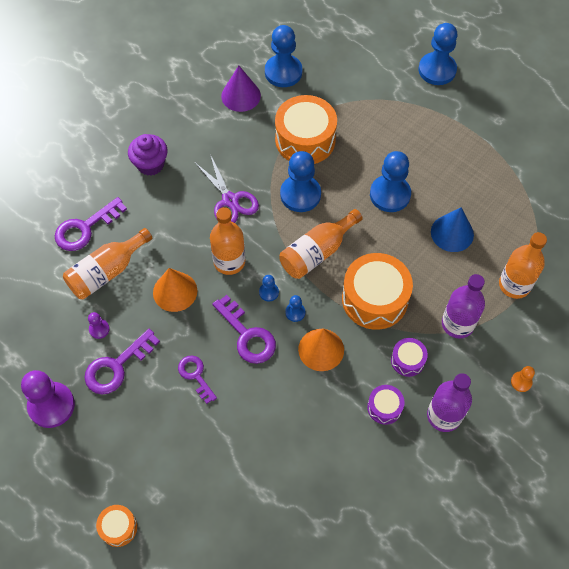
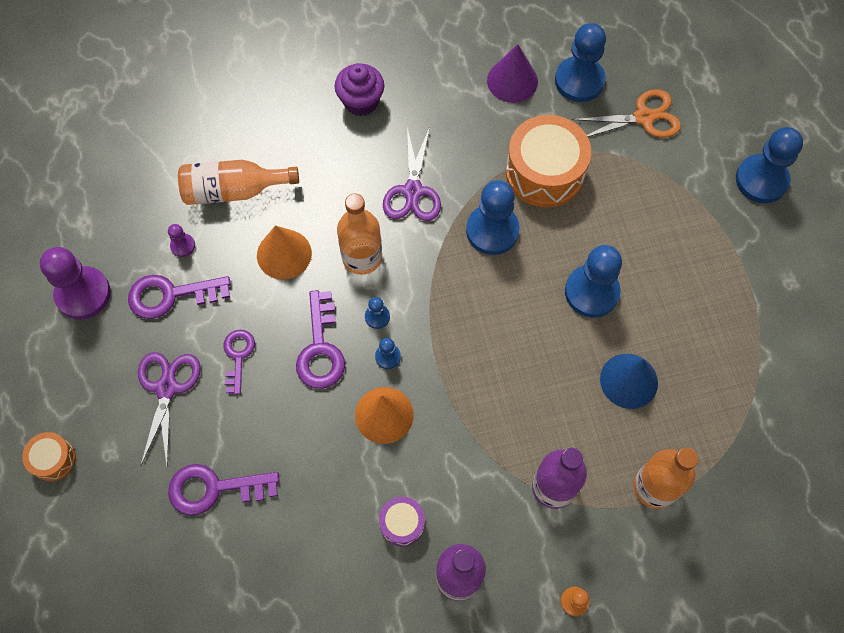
camera: 35 degrees right, 5 degrees up
(85, 228) = (247, 131): purple key -> purple key (215, 488)
(162, 428) = (167, 388): none -> purple scissors
(317, 252) = (461, 306): orange bottle -> none
(340, 72) = (643, 117): none -> orange scissors
(374, 299) = (483, 398): orange drum -> none
(407, 360) = (466, 490): purple drum -> none

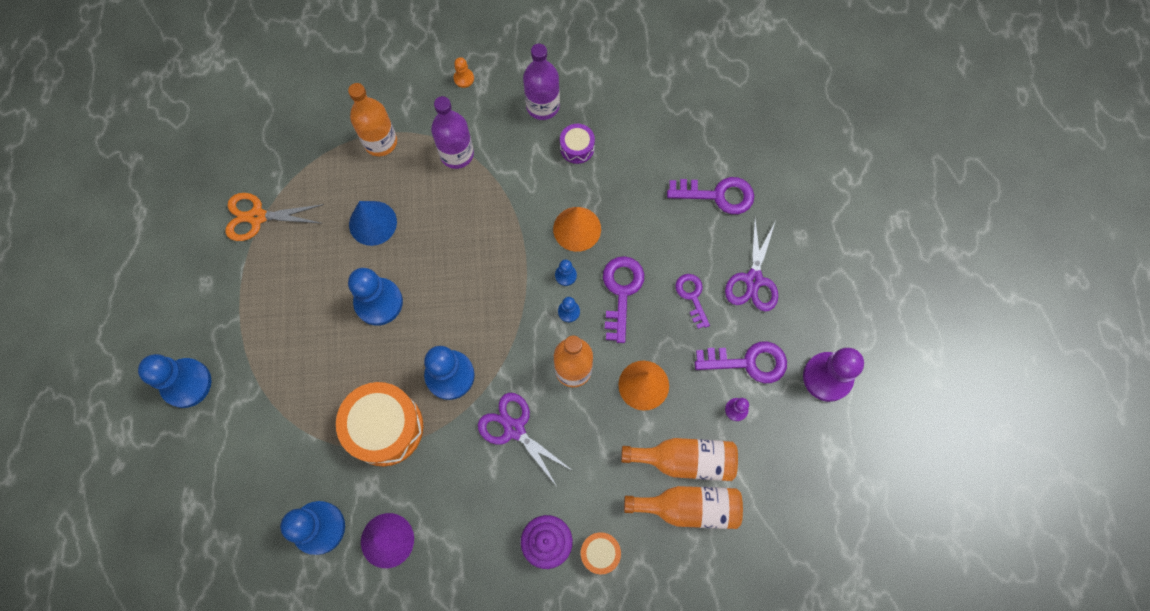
camera: 170 degrees left, 5 degrees up
(53, 459) = (845, 238): orange drum -> orange drum (600, 553)
(226, 150) = (689, 507): none -> orange bottle
(238, 356) = (692, 296): purple key -> purple key turned 150 degrees clockwise
(413, 191) = (514, 429): purple scissors -> purple scissors turned 60 degrees counterclockwise
(643, 117) = (270, 472): orange scissors -> orange scissors (257, 217)

